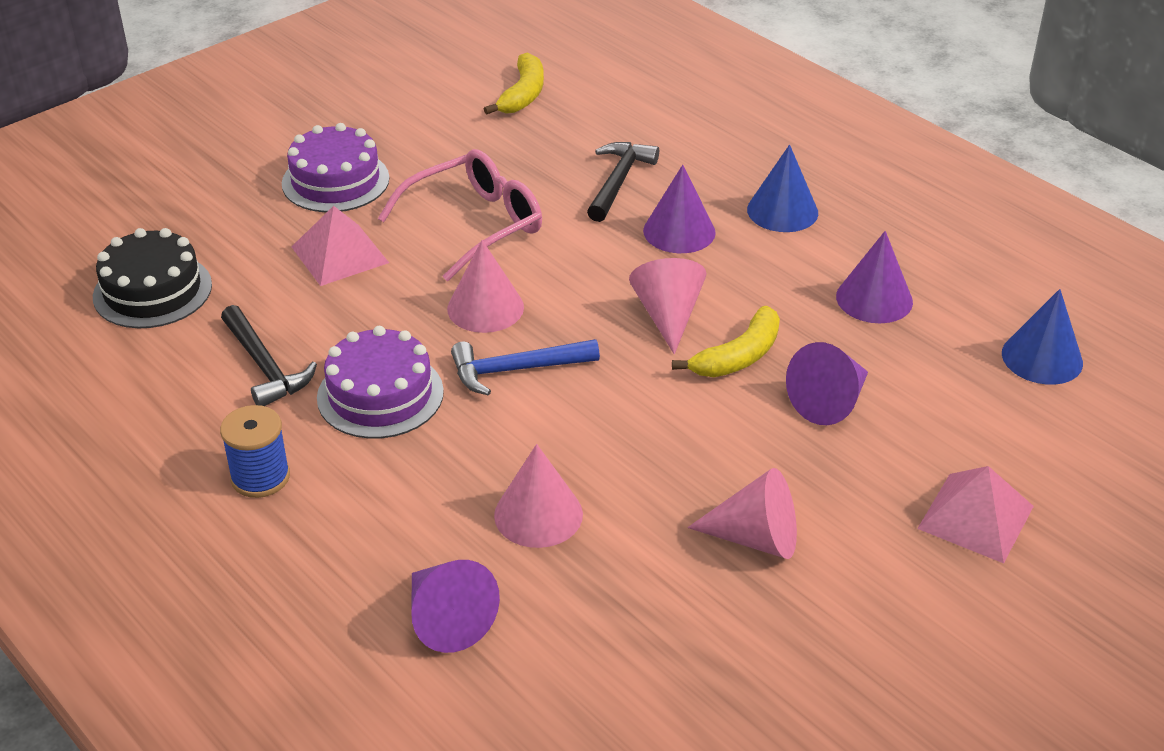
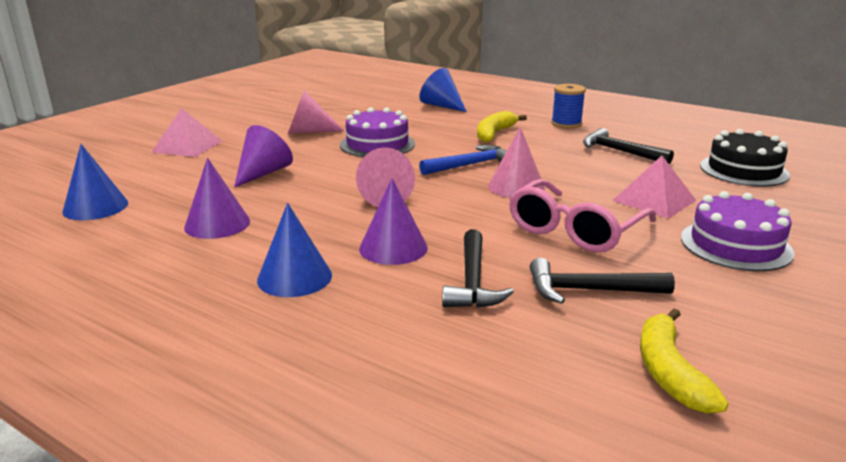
camera: 165 degrees right, 15 degrees down
(380, 395) = (540, 149): purple cake -> purple cake (377, 144)
(447, 619) = (441, 106): purple cone -> blue cone
(523, 158) = (589, 290): none -> black hammer
(538, 514) = (420, 127): pink cone -> none
(738, 356) = (326, 184): yellow banana -> yellow banana (494, 133)

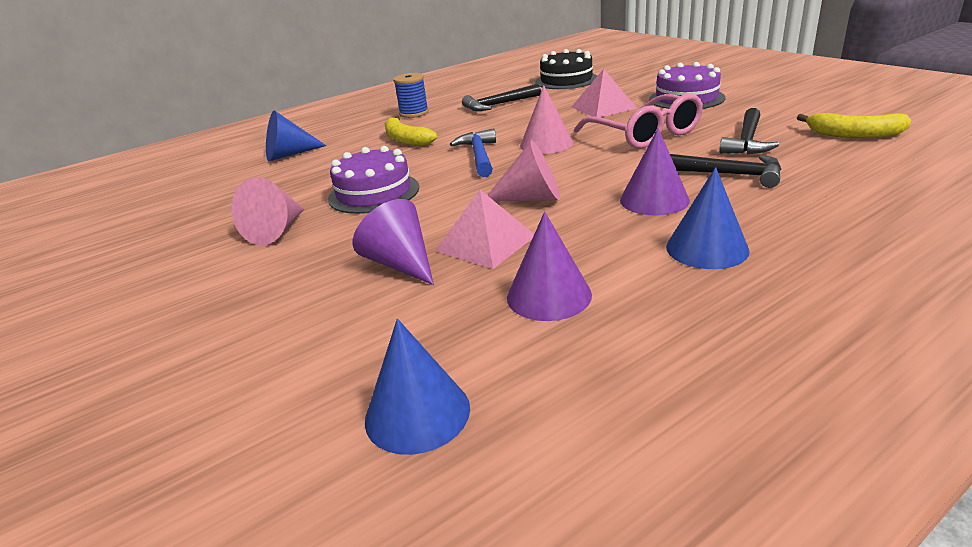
camera: 65 degrees left, 5 degrees up
(187, 146) = (217, 329): pink pyramid -> pink pyramid (485, 243)

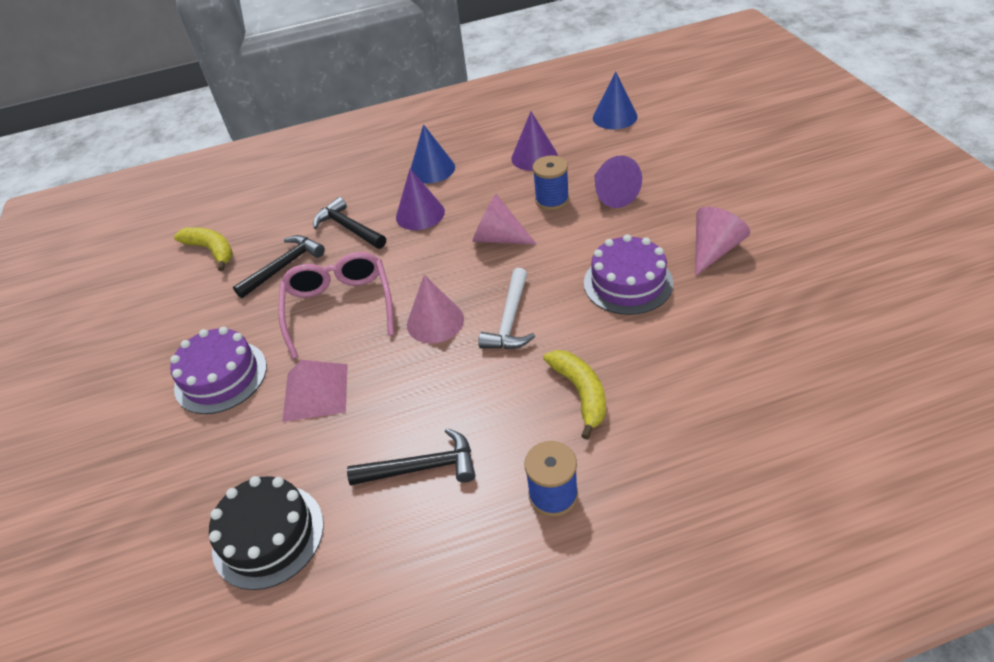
camera: 160 degrees left, 15 degrees up
(289, 154) = (743, 409): blue cone -> none
(479, 156) = (510, 320): blue hammer -> white hammer
(485, 243) = (552, 200): pink pyramid -> blue spool

